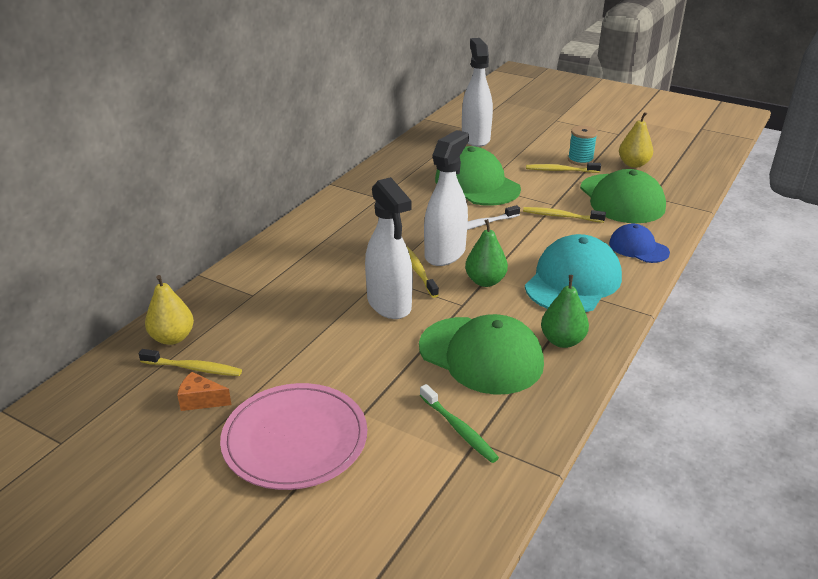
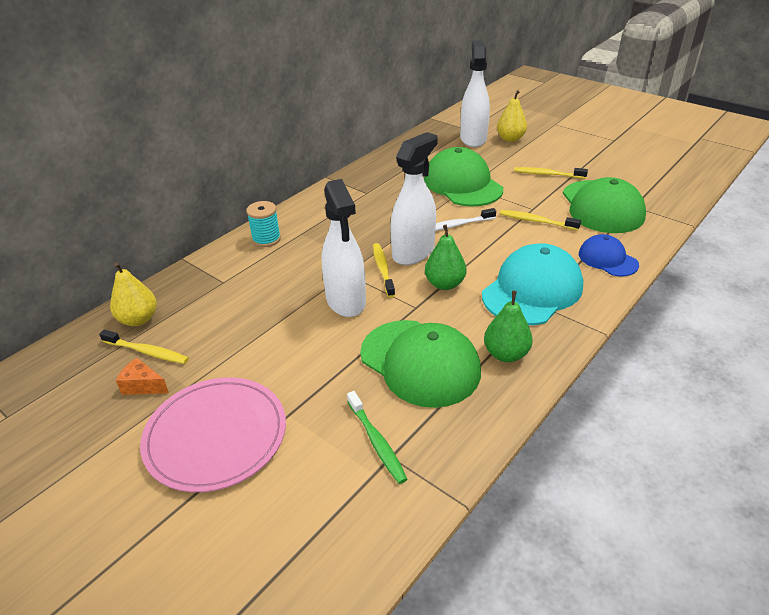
camera: 10 degrees right, 5 degrees up
(580, 160) = (569, 165): turquoise spool -> turquoise spool (266, 239)
(633, 164) = (622, 171): yellow pear -> yellow pear (510, 139)

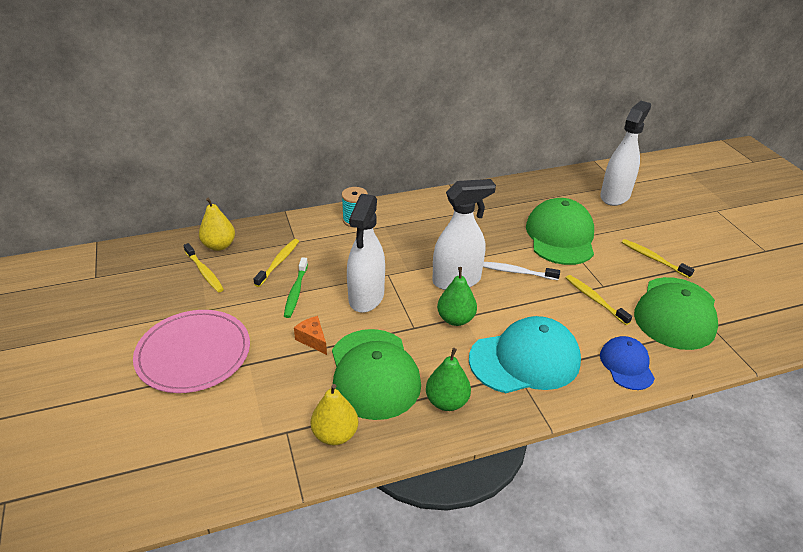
camera: 30 degrees right, 0 degrees up
(143, 386) = (182, 295): orange cheese -> orange cheese (312, 340)
(377, 442) = (287, 416): green toothbrush -> green toothbrush (296, 292)
(383, 269) = (418, 284): yellow toothbrush -> yellow toothbrush (278, 262)
(510, 139) = (652, 209): yellow pear -> yellow pear (335, 434)

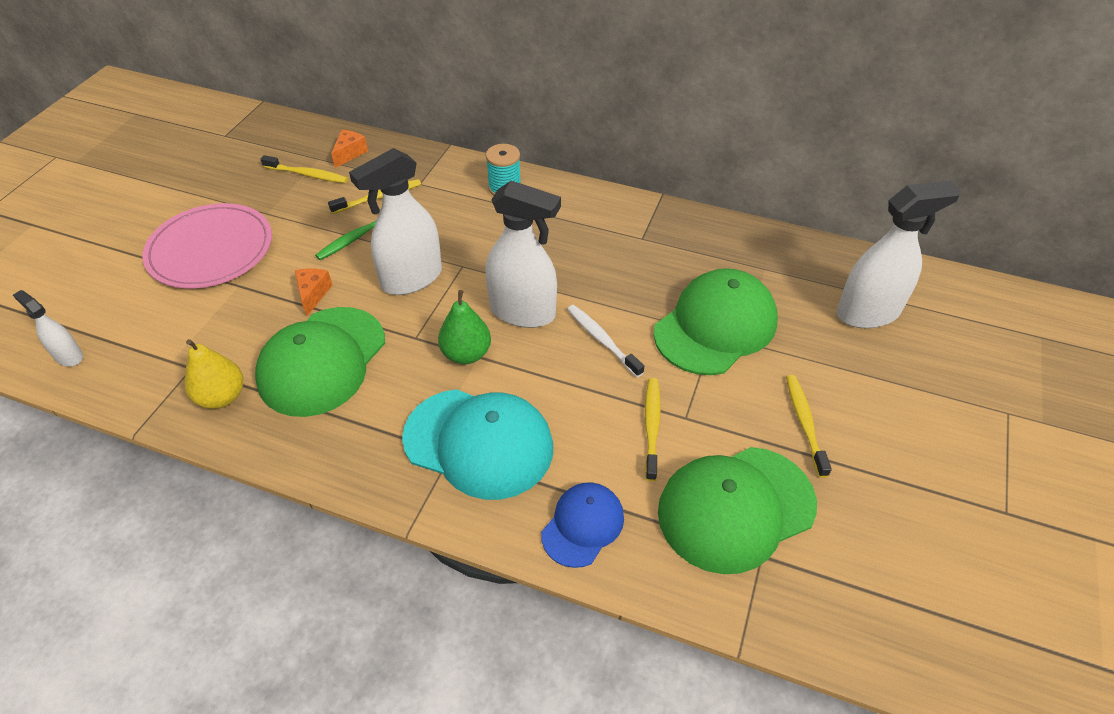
camera: 40 degrees right, 10 degrees up
(172, 485) = (68, 356): none -> white spray bottle
(204, 272) = (307, 174): yellow toothbrush -> yellow toothbrush turned 75 degrees counterclockwise
(219, 245) = (350, 153): yellow pear -> orange cheese
(447, 402) = (348, 433): green pear -> none

